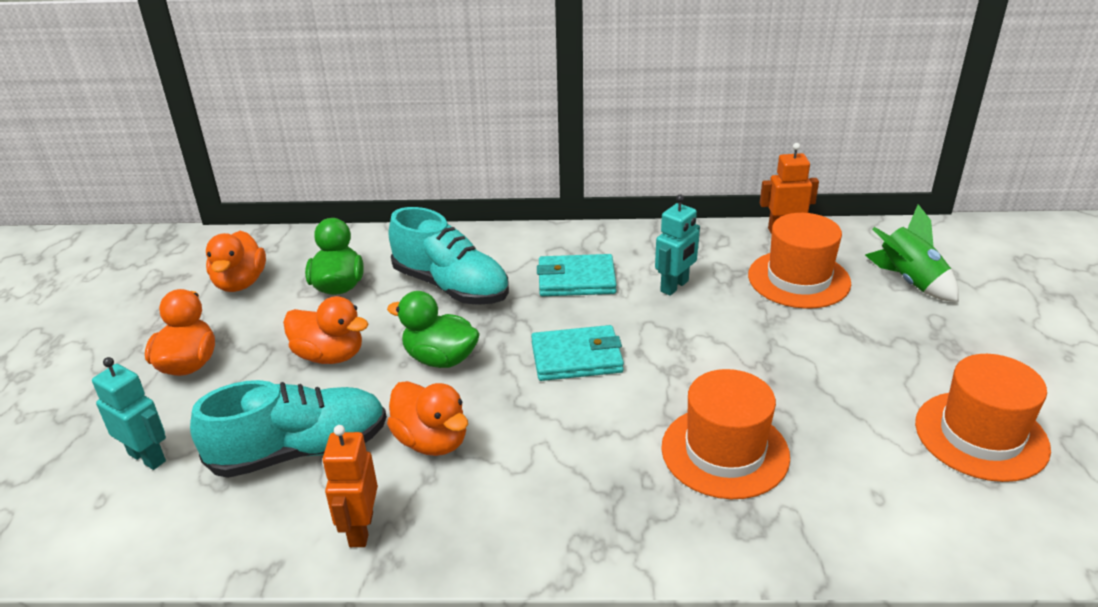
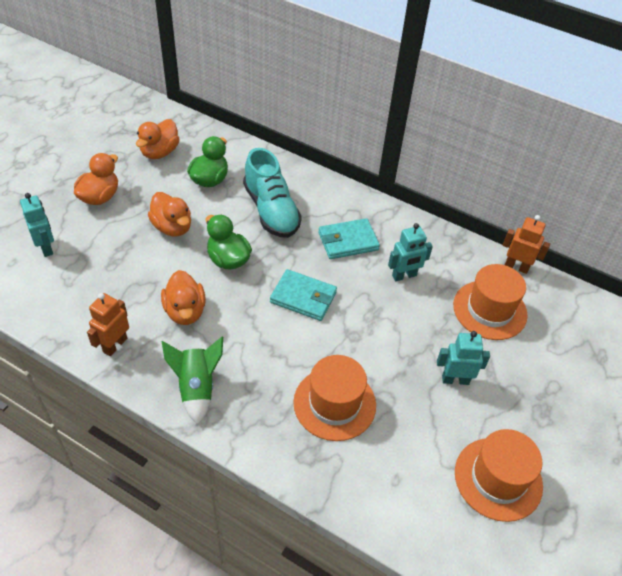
camera: 25 degrees right, 15 degrees up
(300, 451) = (117, 282): turquoise shoe -> none
(576, 280) = (348, 241): turquoise wallet -> turquoise wallet turned 45 degrees counterclockwise
(833, 361) = (455, 379): none -> turquoise robot
(909, 281) = (564, 349): green rocket -> green rocket (196, 388)

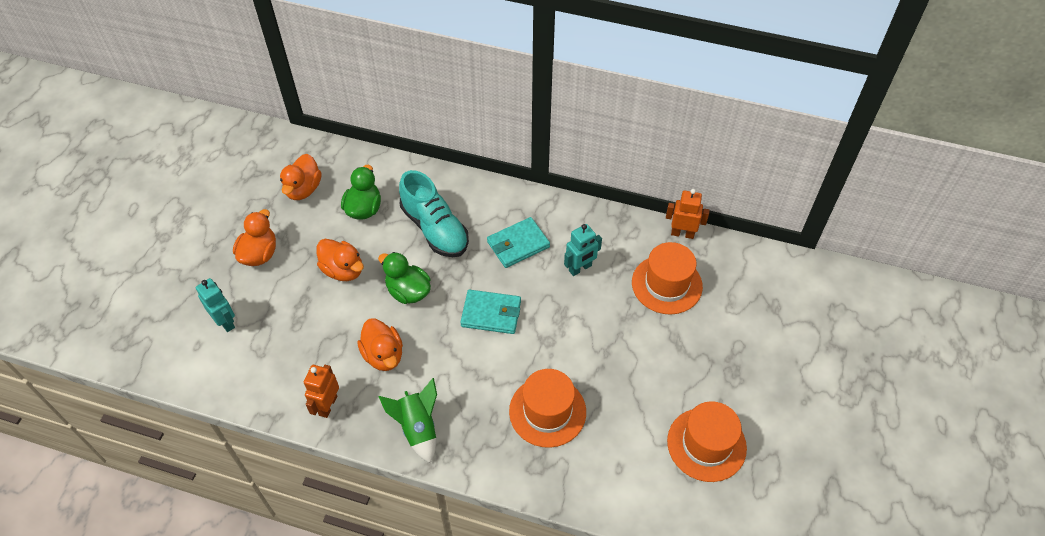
camera: 10 degrees left, 5 degrees up
(455, 379) = (650, 361): turquoise robot -> none

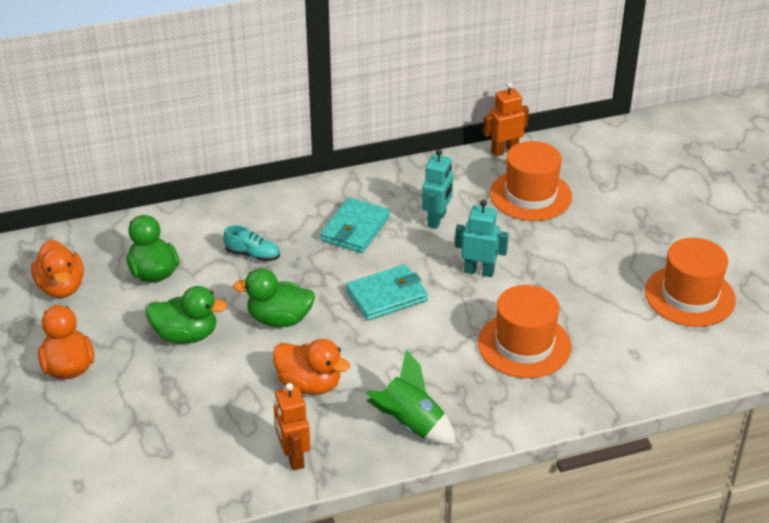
camera: 35 degrees left, 15 degrees down
(225, 322) = (91, 446): turquoise robot -> turquoise robot (479, 271)
(343, 270) = (186, 335): orange duck -> green duck
(435, 229) = (252, 255): turquoise shoe -> turquoise shoe, size x0.47

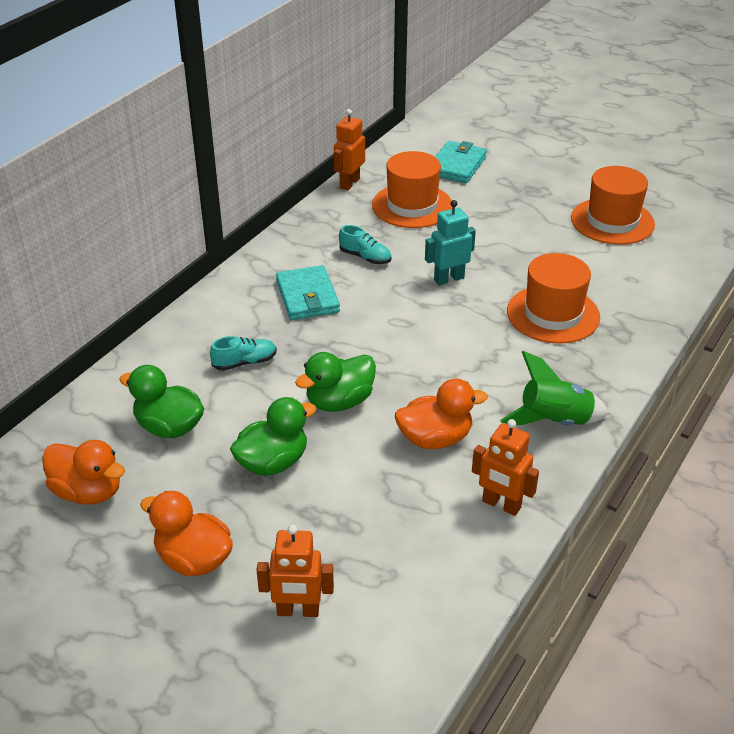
camera: 40 degrees left, 0 degrees up
(87, 438) = (298, 611): none -> orange robot
(387, 296) = (403, 335): turquoise wallet -> turquoise wallet (457, 166)
(437, 220) = (365, 257): turquoise robot -> turquoise shoe

